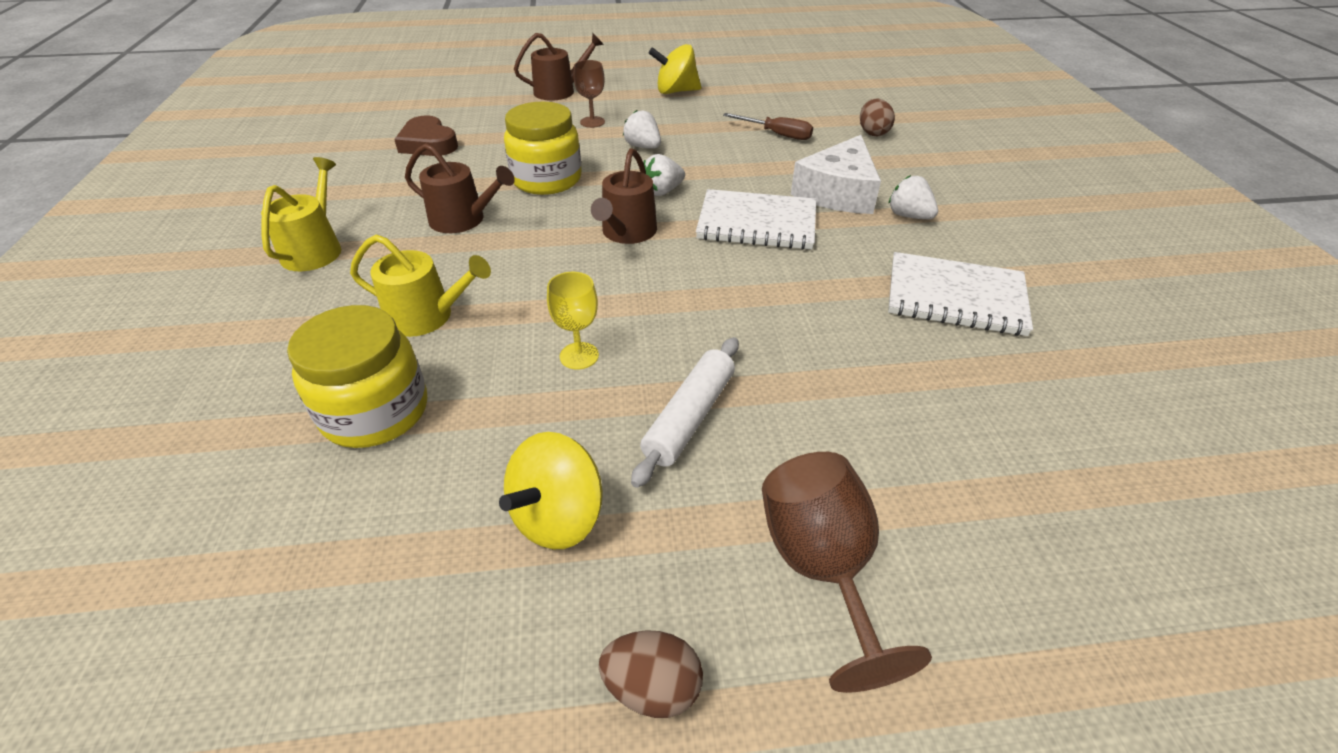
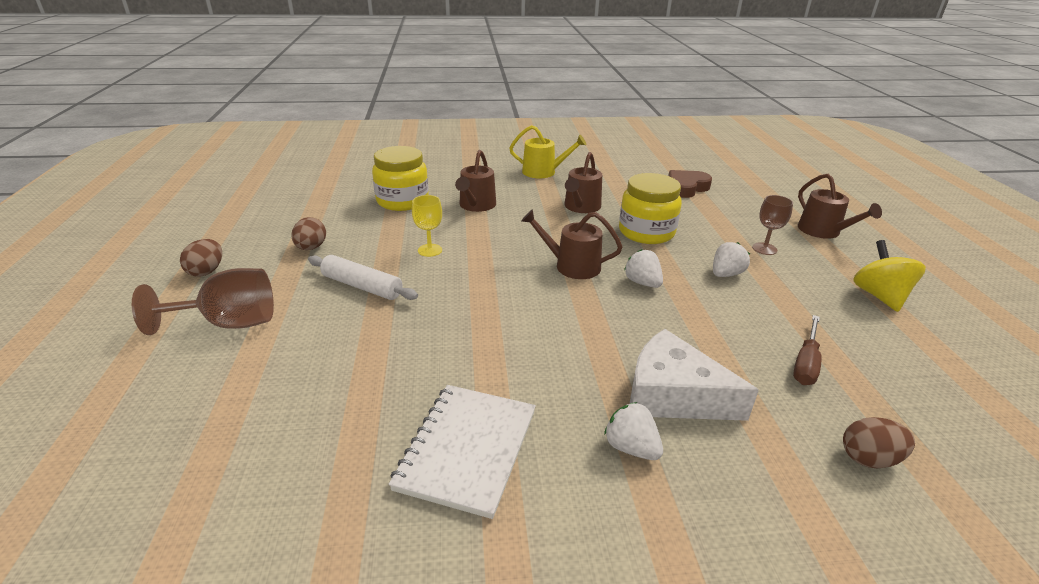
camera: 90 degrees right, 10 degrees down
(427, 316) = (476, 205): yellow watering can -> brown watering can
(558, 517) = (311, 248): yellow spinning top -> brown egg
(757, 223) = (596, 331): white notebook -> none
(909, 216) = (631, 447): white strawberry -> white strawberry turned 90 degrees counterclockwise

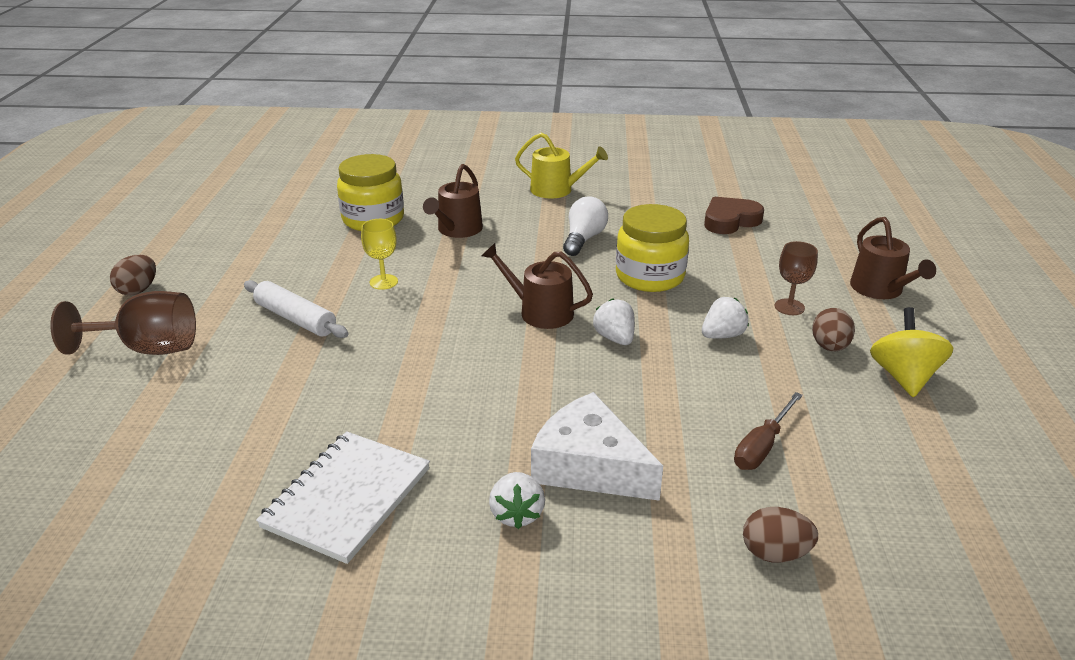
camera: 10 degrees right, 0 degrees up
(311, 248) = (254, 270): brown egg -> brown egg (829, 347)
(581, 207) = (583, 239): brown watering can -> white light bulb
(631, 447) = (517, 514): white strawberry -> white strawberry turned 150 degrees counterclockwise

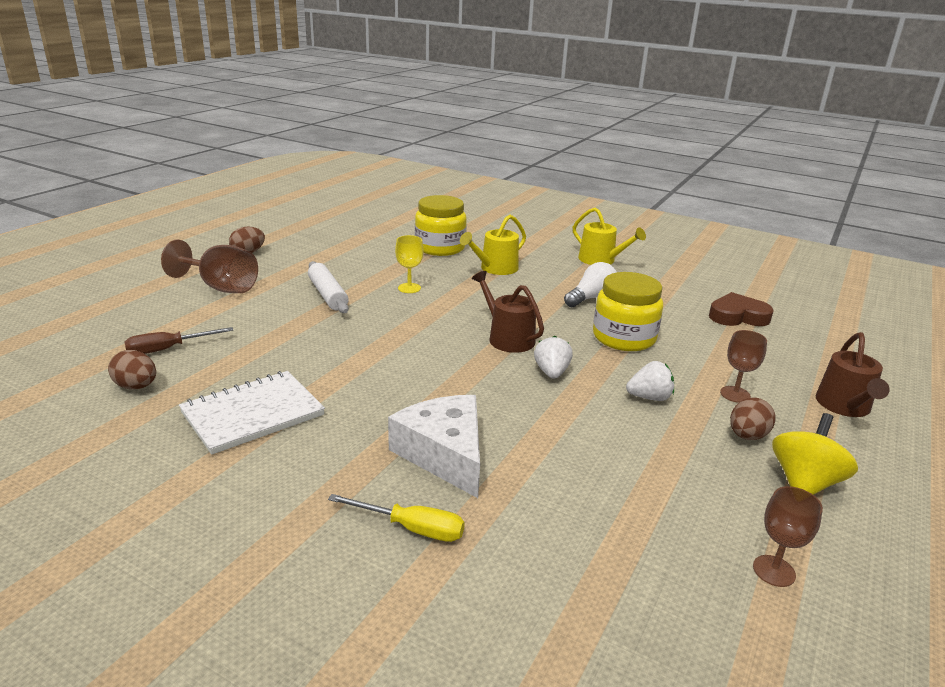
camera: 25 degrees right, 5 degrees down
(457, 230) = (495, 268): brown watering can -> yellow watering can
(517, 514) = (357, 467): white strawberry -> none
(626, 557) = (411, 528): none -> yellow screwdriver
(762, 446) = (607, 491): brown screwdriver -> brown screwdriver (168, 349)
(775, 553) = (541, 575): brown egg -> brown egg (136, 386)
(940, 469) = (774, 571): none -> brown goblet

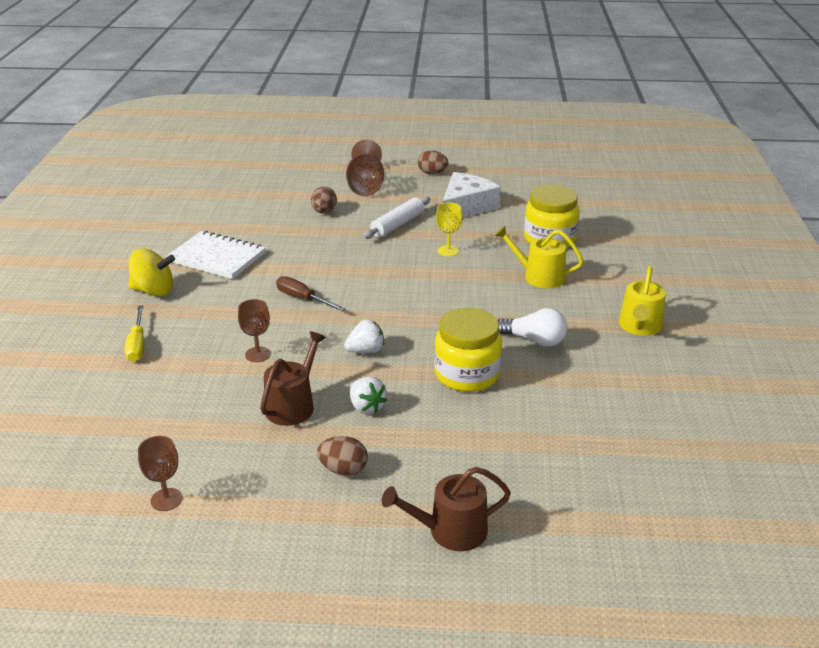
camera: 65 degrees right, 5 degrees up
(136, 386) = (219, 214): brown egg -> brown egg (324, 212)
(168, 349) = (267, 205): brown screwdriver -> brown screwdriver (303, 299)
(444, 454) = (219, 334): white cheese -> white cheese (466, 207)
(507, 338) = (405, 317): brown watering can -> brown watering can (293, 405)
(735, 394) = (413, 455): brown goblet -> brown goblet (258, 354)
(737, 316) = (598, 438): brown heart -> none
(804, 483) = (290, 509): yellow spinning top -> yellow spinning top (154, 291)

